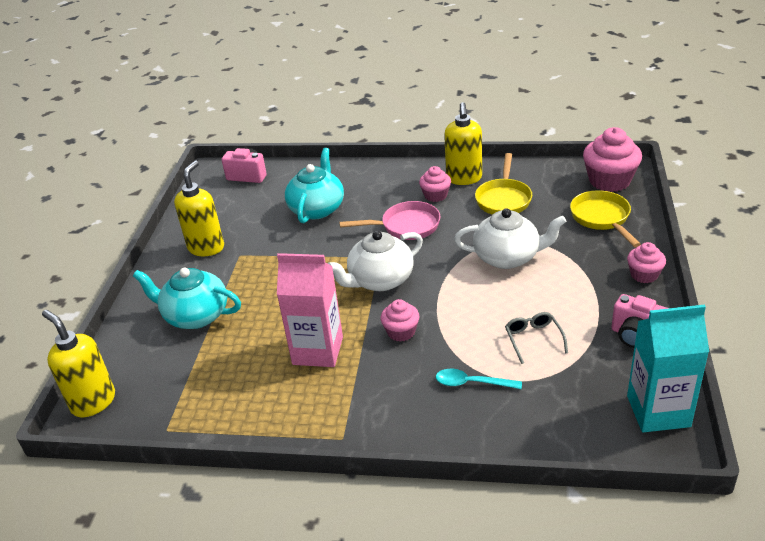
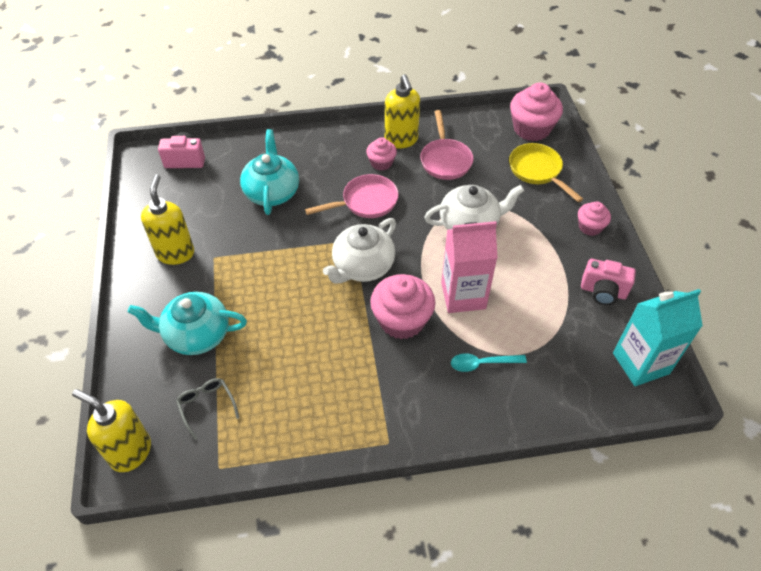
camera: 20 degrees left, 15 degrees up
(318, 351) = (332, 354): pink carton -> pink carton (463, 295)
(401, 332) = (402, 320): pink cupcake -> pink cupcake, size x1.76
(503, 199) = (445, 160): yellow pan -> pink pan
(533, 339) = (519, 308): grey glasses -> grey glasses (206, 406)

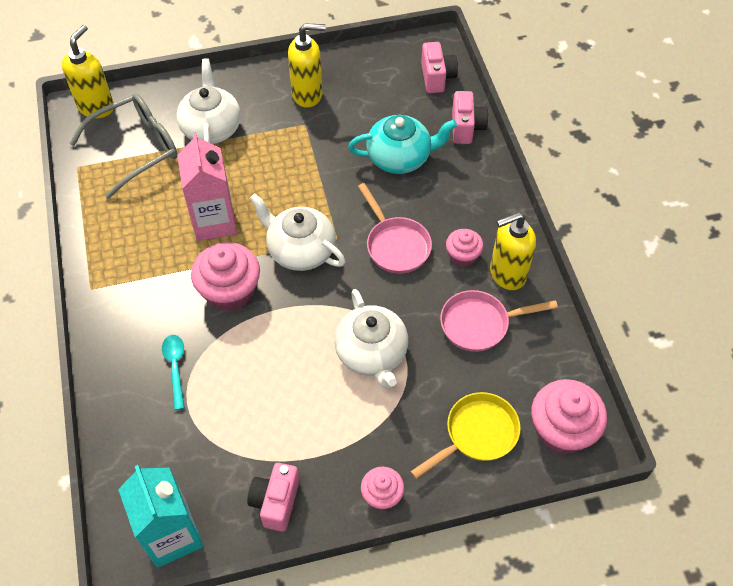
camera: 85 degrees right, 5 degrees up
(196, 335) = (211, 127): turquoise teapot -> white teapot
(206, 406) = (136, 148): grey glasses -> grey glasses, size x2.03
(249, 147) = (466, 128): none -> pink camera
(463, 295) = (264, 348): pink carton -> pink carton (214, 222)

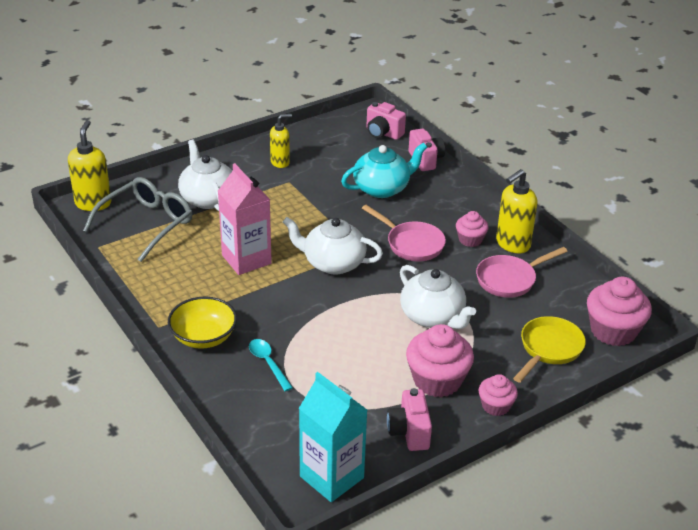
camera: 20 degrees left, 20 degrees down
(127, 315) = (203, 337): none -> yellow bowl
(230, 291) = (287, 302): pink cupcake -> pink cupcake (437, 380)
(307, 94) = (280, 162): yellow soap dispenser -> yellow soap dispenser, size x0.67
(437, 77) = (383, 133): pink camera -> pink camera turned 150 degrees clockwise

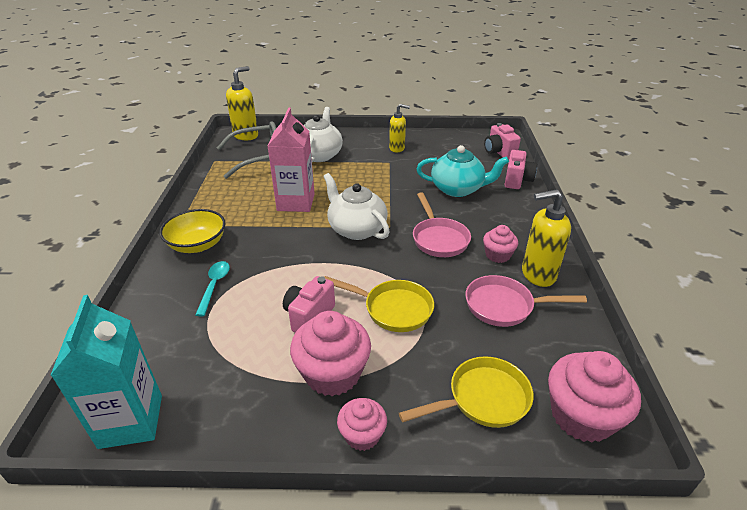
camera: 35 degrees right, 0 degrees up
(409, 432) = (248, 414): pink camera -> pink camera (309, 316)
(433, 317) = (393, 309): white teapot -> yellow pan

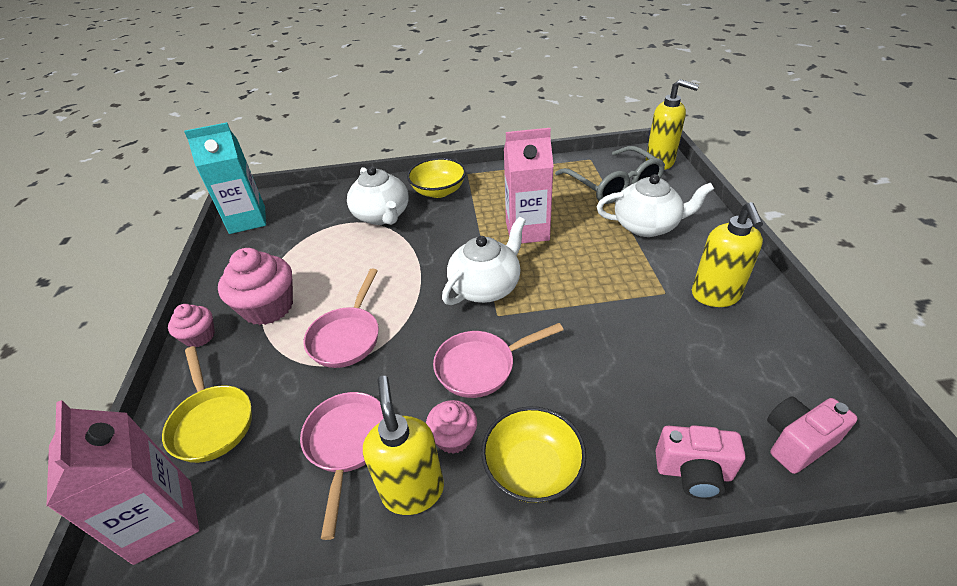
camera: 85 degrees right, 5 degrees up
(214, 286) = (382, 215): turquoise spoon -> white teapot
(309, 316) = (340, 279): pink camera -> none
(393, 309) = (347, 337): yellow pan -> pink pan
(397, 148) = (715, 296): yellow soap dispenser -> yellow soap dispenser, size x1.50
(458, 189) = (622, 381): turquoise teapot -> none
(518, 227) = (532, 469): none -> yellow bowl
(581, 416) = (163, 521): pink cupcake -> pink carton

